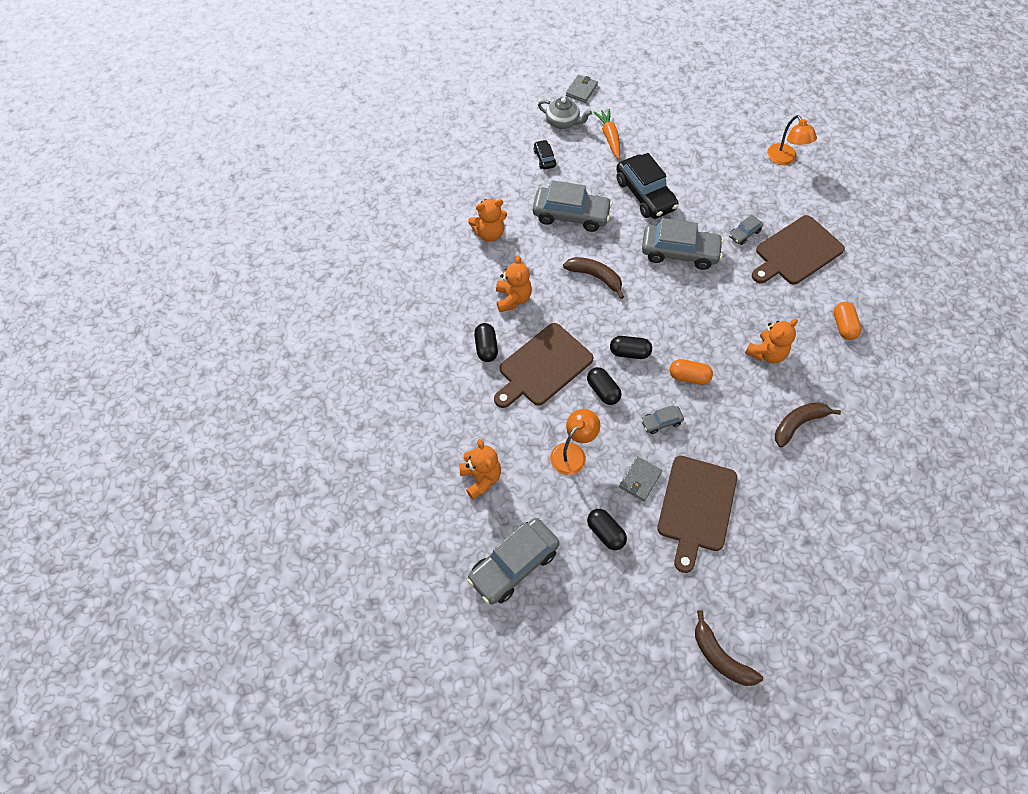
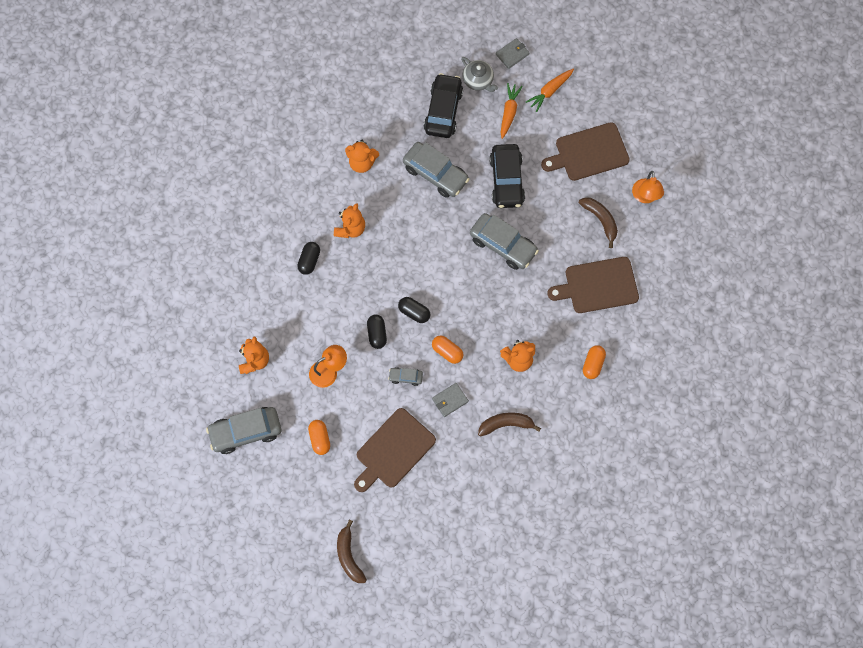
camera: 25 degrees right, 10 degrees up
(543, 367) = (343, 295): brown cutting board -> brown cutting board (589, 153)
(544, 158) = (443, 110): black car -> black car, size x2.10
(595, 277) = (424, 238): brown banana -> brown banana (600, 220)
(605, 532) = (320, 439): black capsule -> orange capsule
(636, 106) = (550, 91): none -> orange carrot
(640, 480) = (365, 413): grey wallet -> grey wallet (450, 400)
(744, 234) = (566, 251): grey car -> none

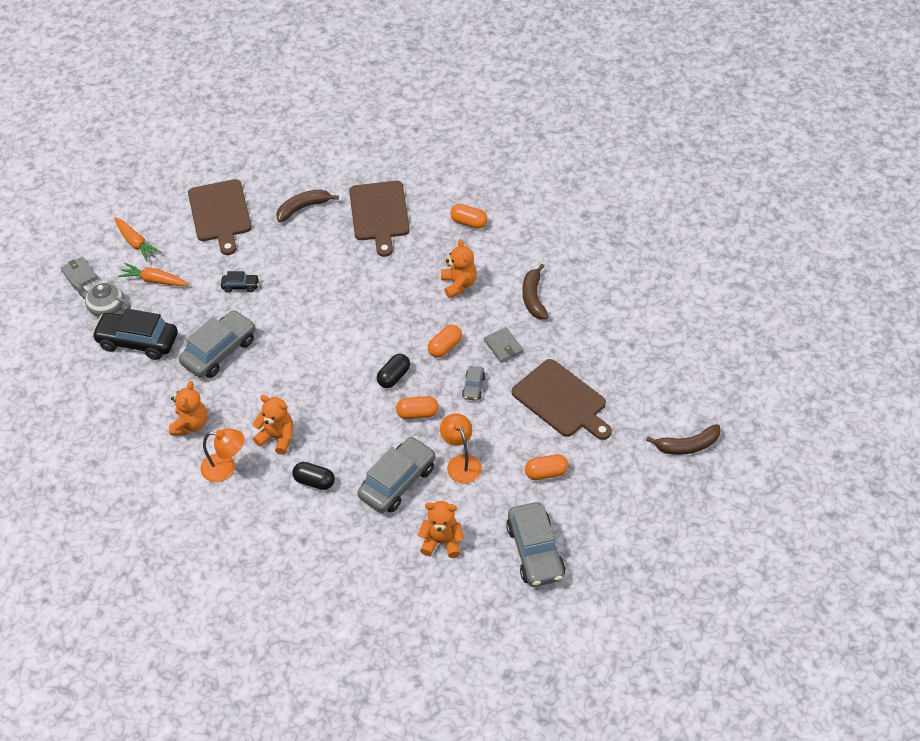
camera: 85 degrees left, 20 degrees down
(377, 334) = (417, 413): black capsule -> orange capsule
(478, 80) = (106, 307): grey teapot -> grey teapot turned 120 degrees counterclockwise
(503, 245) = (320, 292): grey car -> grey car (397, 482)
(506, 180) = (240, 286): black car -> black car, size x0.48
(645, 197) = (281, 171): orange lamp -> orange lamp (225, 468)

